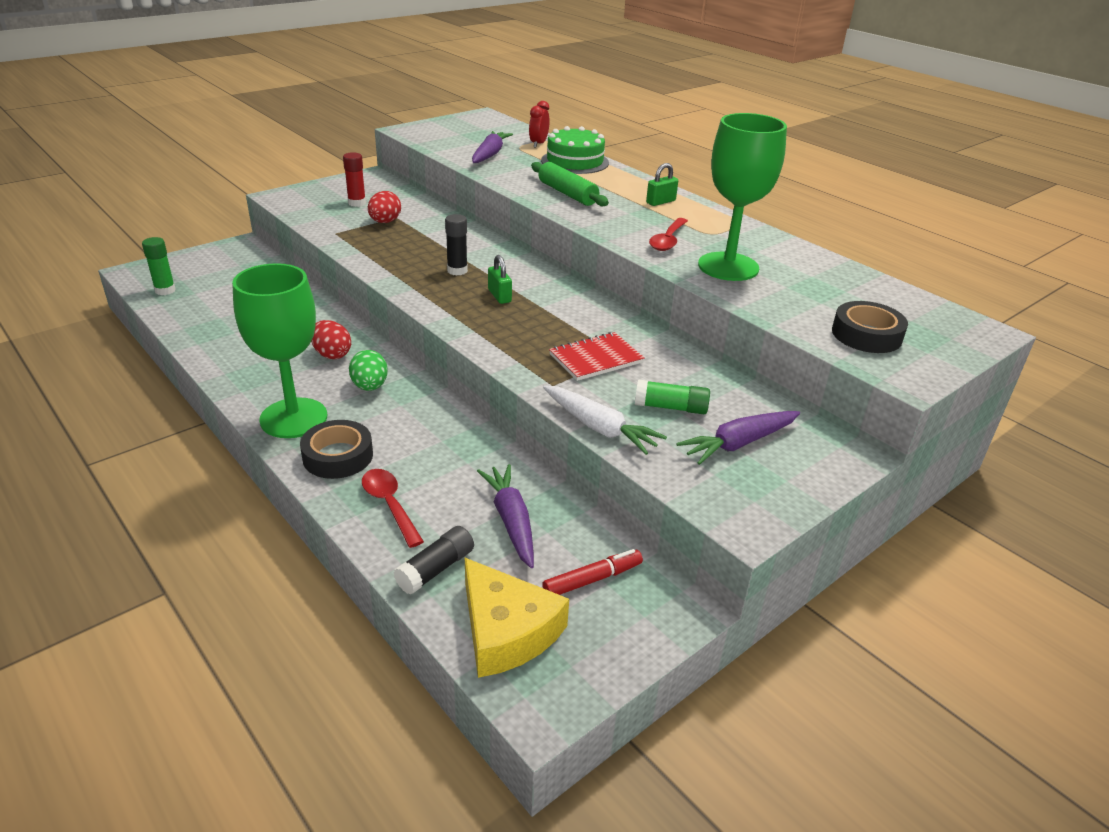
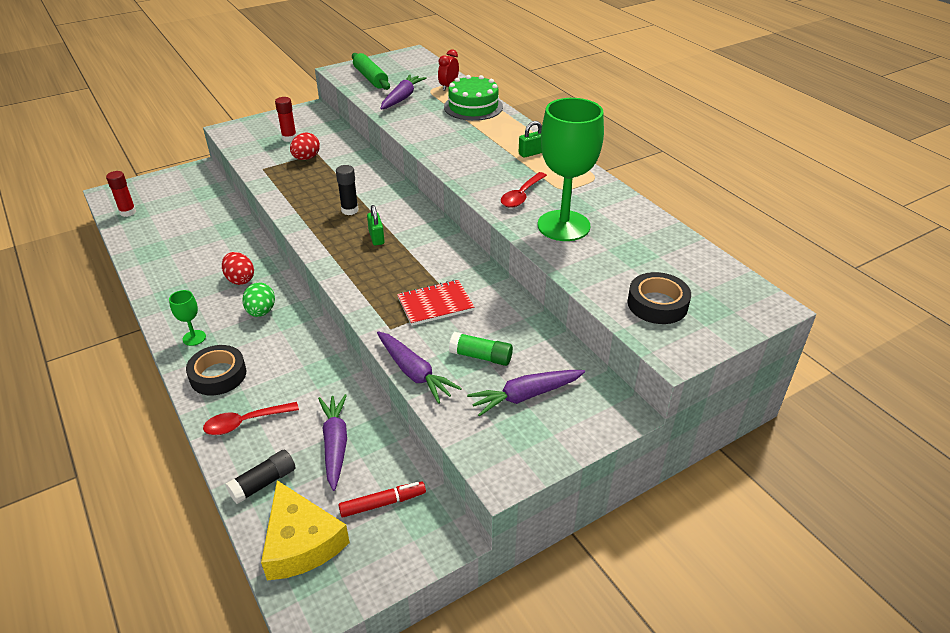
camera: 10 degrees right, 5 degrees up
(165, 290) = (128, 212): green glue stick -> red glue stick
(293, 418) = (194, 338): green goblet -> green goblet, size x0.43
(389, 505) = (245, 422): red spoon -> red spoon turned 90 degrees counterclockwise
(567, 193) = (453, 142): green rolling pin -> green rolling pin (370, 78)
(599, 428) = (414, 373): white carrot -> purple carrot

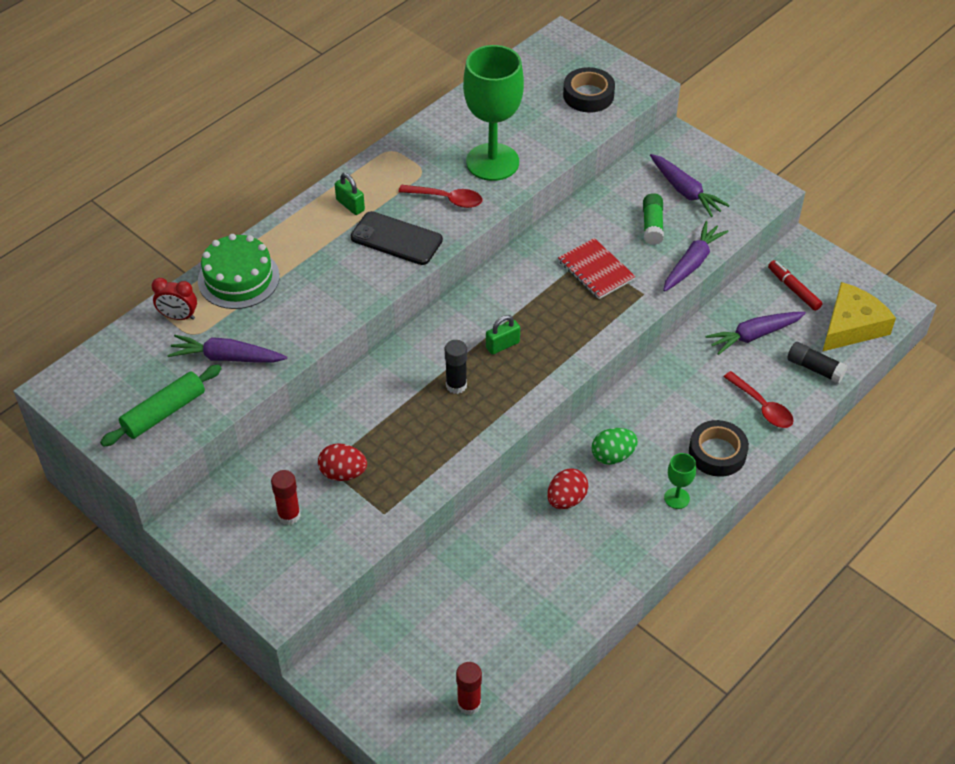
camera: 105 degrees left, 10 degrees up
(483, 167) = (396, 239): none -> black phone

